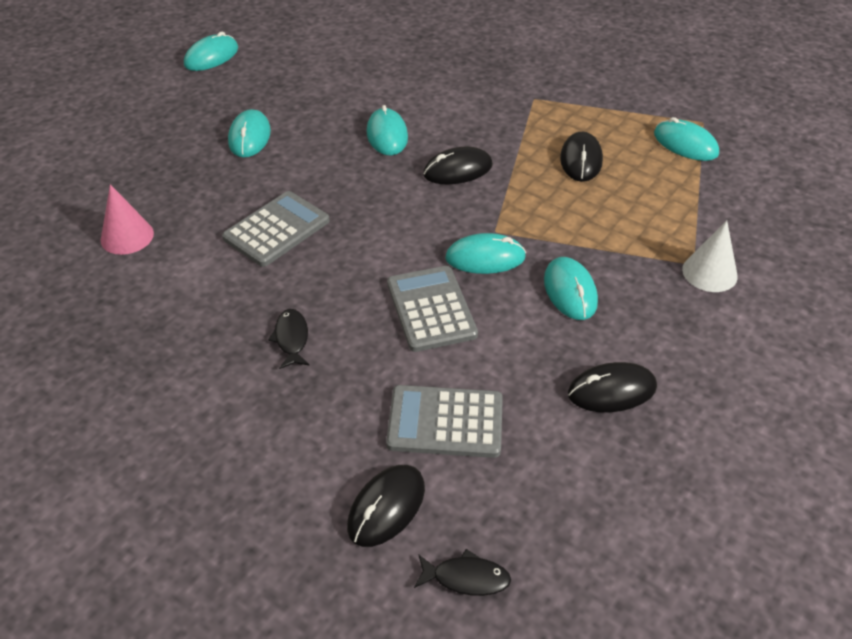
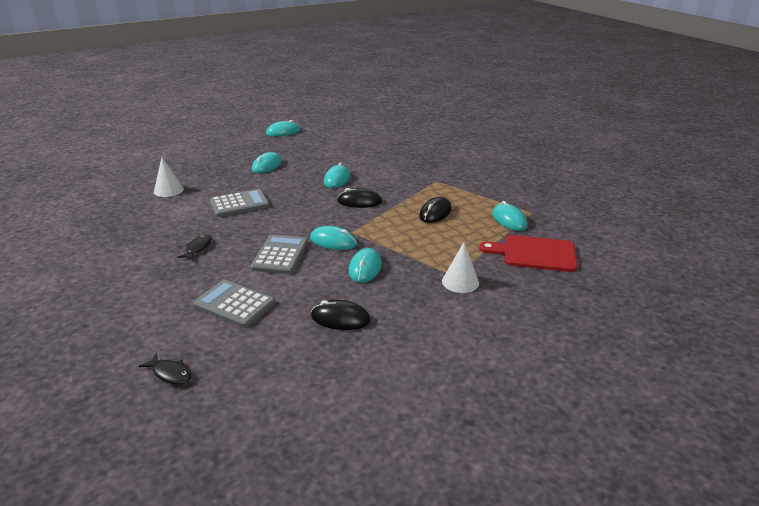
camera: 25 degrees right, 15 degrees down
(127, 236) = (168, 190): pink cone -> white cone
(386, 507) = (165, 330): black mouse -> none
(760, 193) = (535, 253): none -> red cutting board

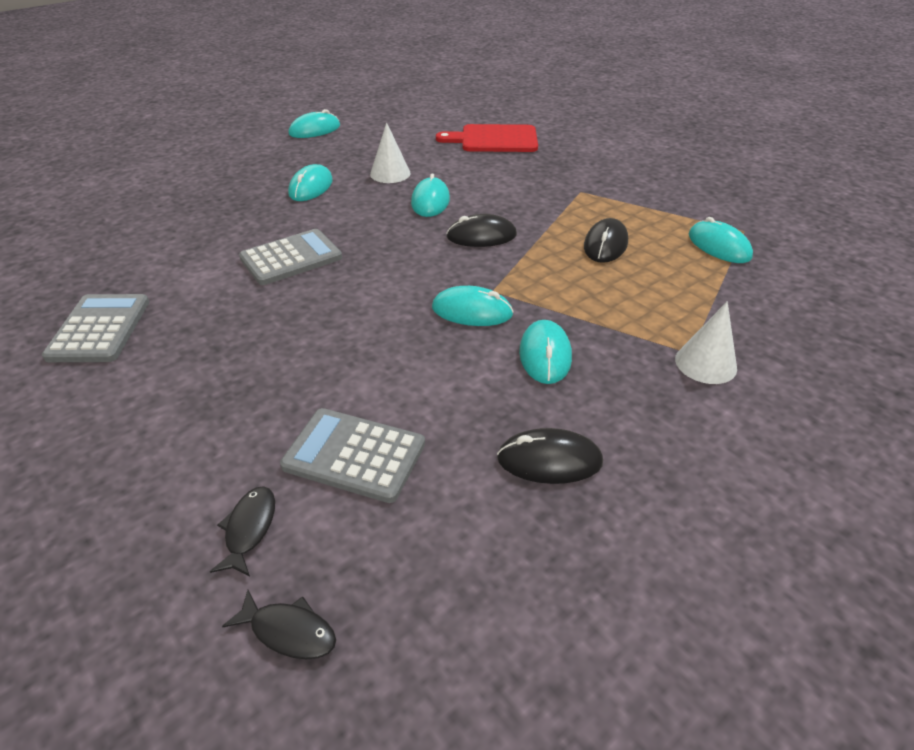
camera: 10 degrees left, 10 degrees up
(168, 190) = (162, 244): white cone -> white cone (390, 173)
(198, 248) = (249, 348): black fish -> black fish (249, 529)
(280, 255) = (396, 346): grey calculator -> grey calculator (99, 329)
(535, 253) = (787, 300): red cutting board -> red cutting board (494, 139)

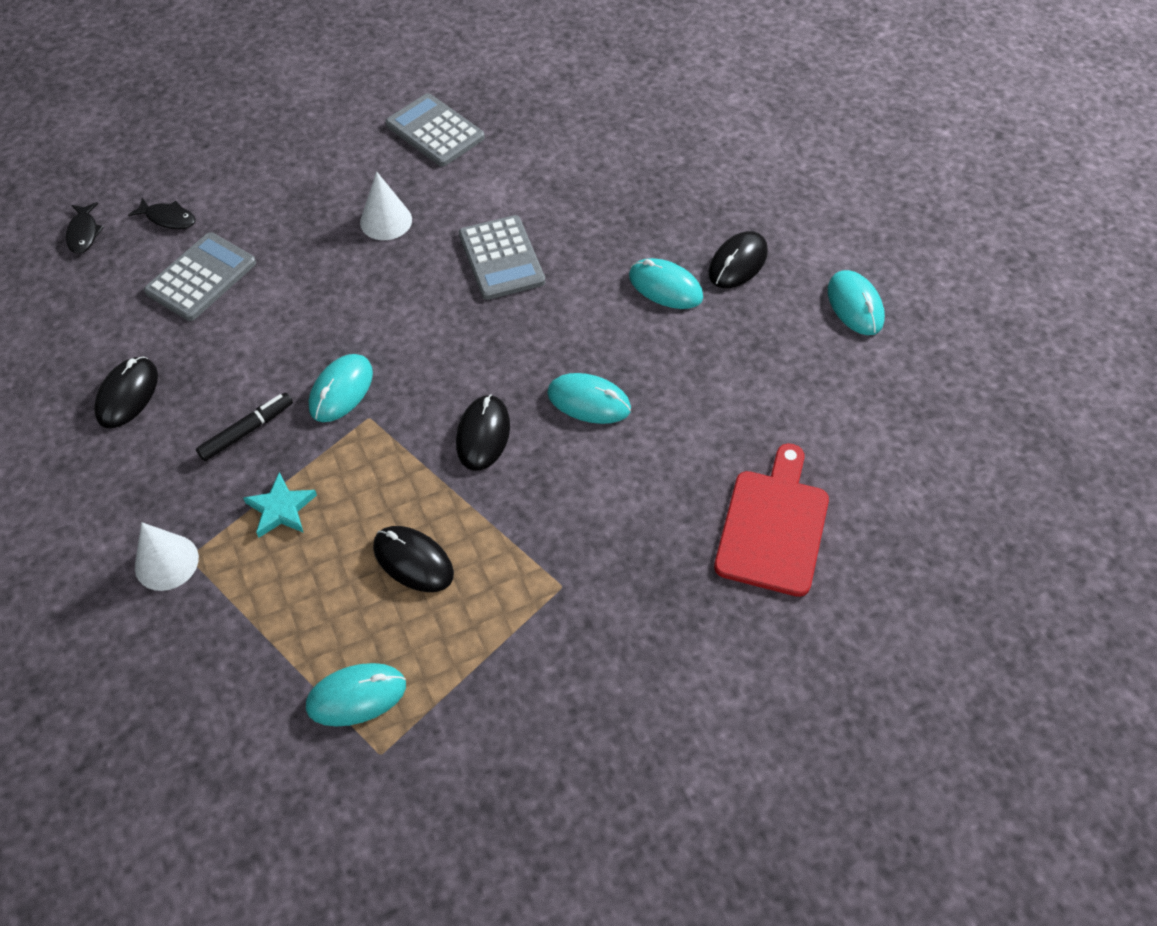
camera: 105 degrees right, 15 degrees up
(99, 329) = (435, 131): grey calculator -> grey calculator turned 150 degrees counterclockwise
(282, 165) = (738, 263): none -> black mouse
(289, 631) = (84, 233): black fish -> black fish turned 45 degrees counterclockwise
(390, 173) = (682, 372): white cone -> white cone (386, 221)
(545, 355) = (247, 431): turquoise mouse -> black marker
(609, 313) = (281, 509): none -> turquoise star

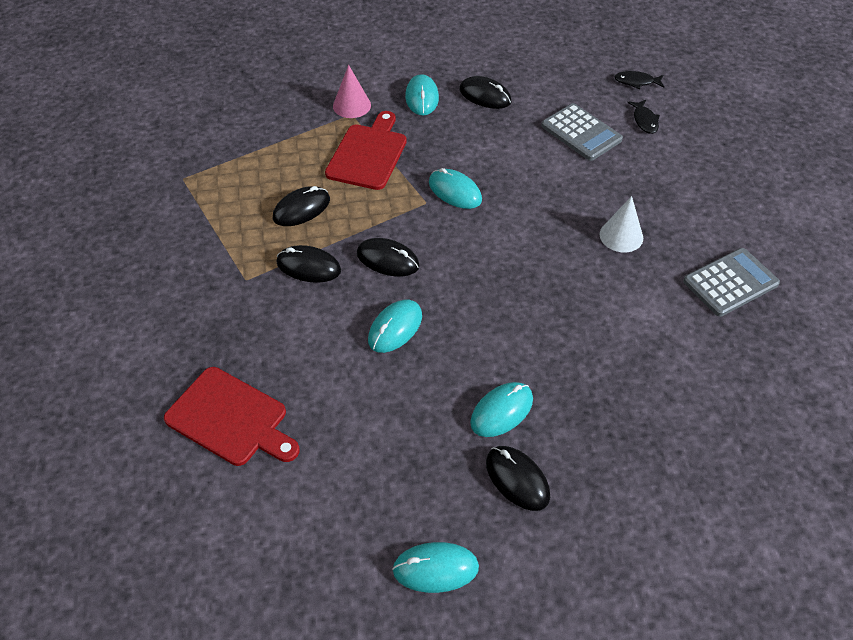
camera: 105 degrees right, 5 degrees down
(166, 562) = (351, 105): white cone -> pink cone
(168, 218) = (644, 121): black fish -> black fish turned 45 degrees counterclockwise
(247, 431) = (436, 144): black marker -> none
(281, 509) = (368, 154): turquoise star -> red cutting board
(356, 696) = (223, 173): turquoise mouse -> turquoise mouse (422, 97)
(501, 258) = (563, 301): grey calculator -> none
(519, 519) = (308, 267): none -> black mouse

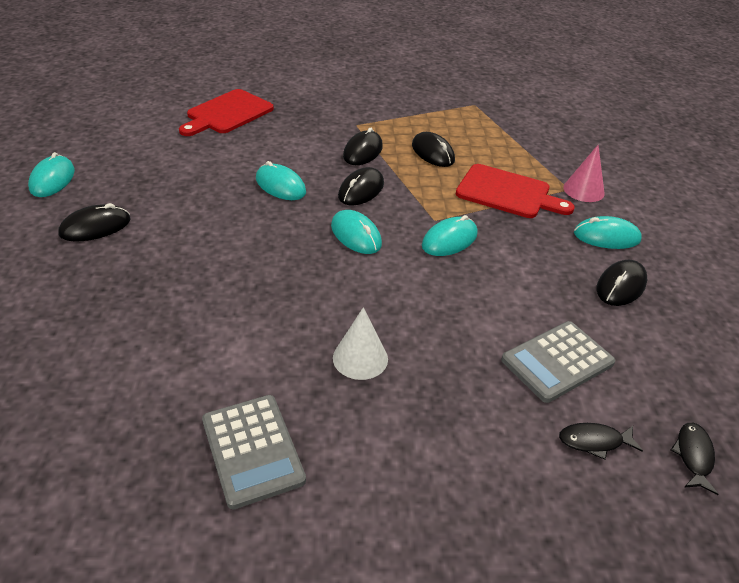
camera: 95 degrees right, 10 degrees down
(501, 411) = (165, 229): turquoise mouse -> turquoise mouse (356, 235)

